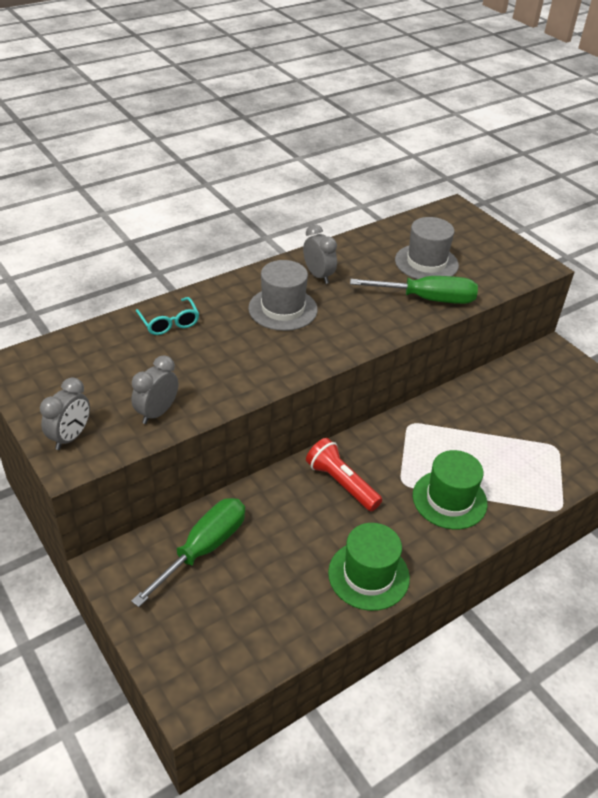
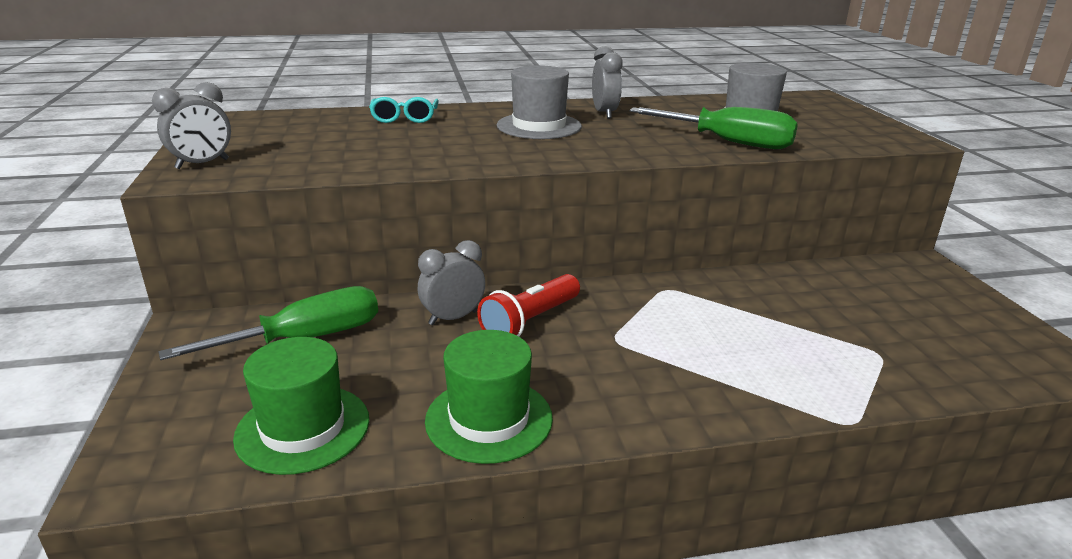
camera: 25 degrees right, 15 degrees down
(157, 413) = (312, 164): grey clock -> grey clock (453, 318)
(341, 483) = (530, 321): red flashlight -> red flashlight turned 120 degrees counterclockwise
(449, 499) = (671, 370): green hat -> green hat (303, 428)

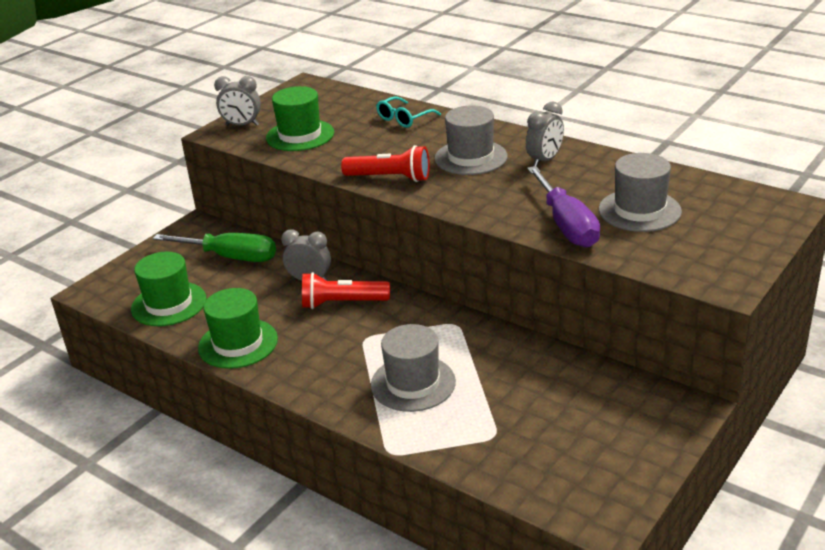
camera: 50 degrees right, 5 degrees up
(309, 154) = (300, 135): none -> green hat
(499, 157) = (390, 178): none -> red flashlight
(728, 142) = (566, 225): green screwdriver -> purple screwdriver
(737, 352) = (413, 383): none -> grey hat

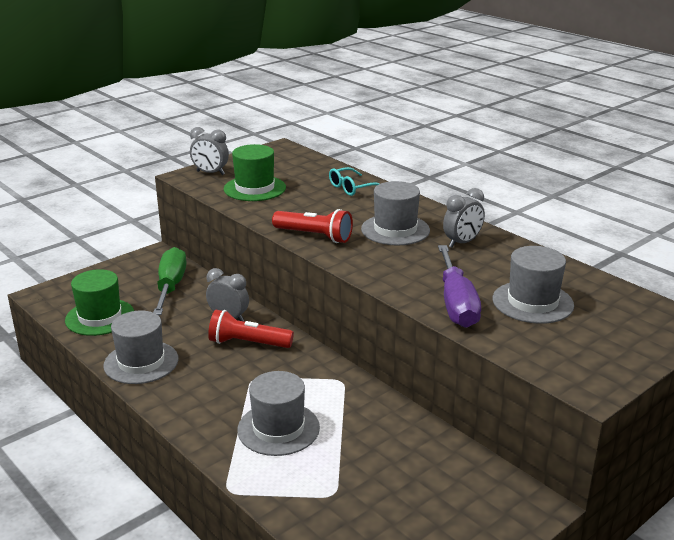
camera: 10 degrees right, 5 degrees down
(230, 257) = (171, 286): green screwdriver -> green screwdriver turned 120 degrees counterclockwise
(238, 343) = (141, 362): green hat -> grey hat

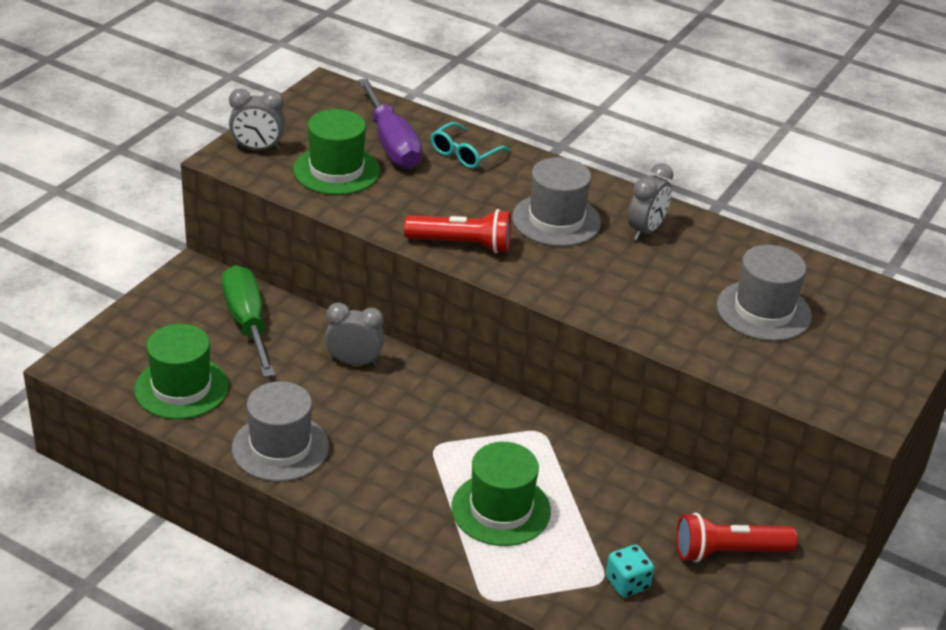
camera: 20 degrees left, 10 degrees up
(248, 343) = (400, 396): red flashlight -> red flashlight (728, 552)
(278, 428) = (501, 509): grey hat -> green hat
(352, 501) = (627, 583): none -> turquoise dice
(456, 303) = (682, 326): purple screwdriver -> purple screwdriver (391, 143)

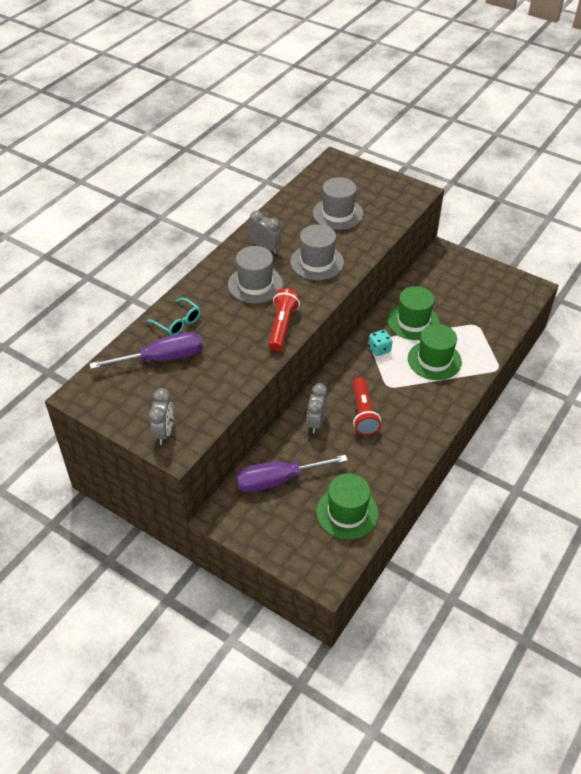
camera: 85 degrees left, 10 degrees up
(247, 323) = (278, 480): green screwdriver -> purple screwdriver
(280, 447) = (398, 457): grey hat -> grey hat (317, 262)
(336, 170) = (195, 387): green hat -> green hat (413, 322)
(627, 583) = (477, 316): turquoise dice -> turquoise dice (379, 349)
(728, 552) = (449, 280): red flashlight -> red flashlight (363, 413)

